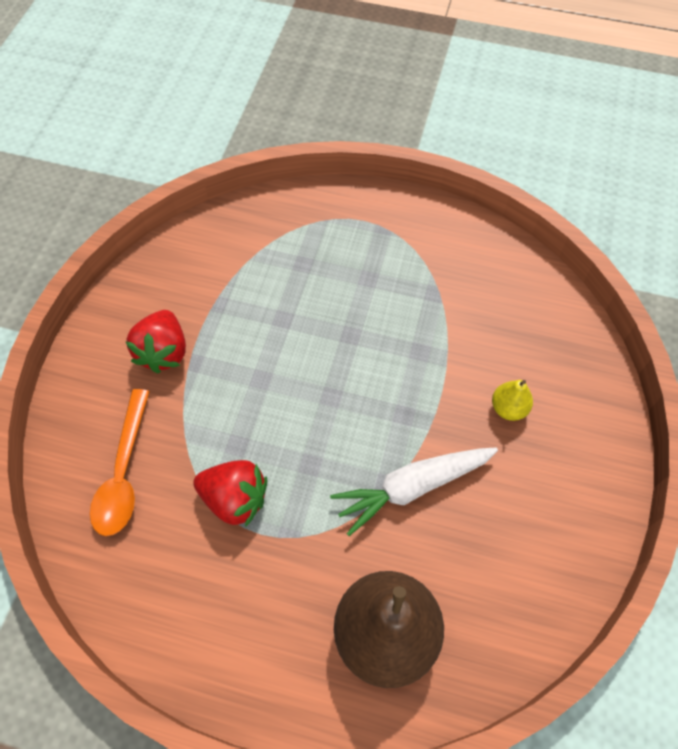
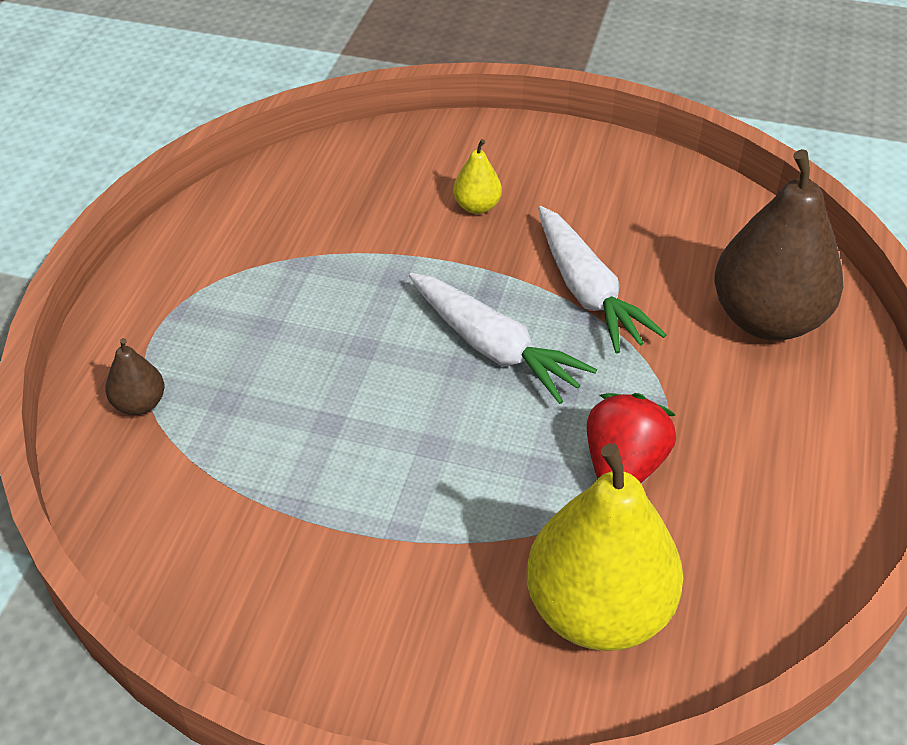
camera: 90 degrees left, 15 degrees down
(123, 473) = (598, 610): orange spoon -> yellow pear
(164, 352) = (380, 576): red strawberry -> none
(302, 221) = (139, 404): none -> brown pear
(350, 417) = (494, 348): none -> white carrot

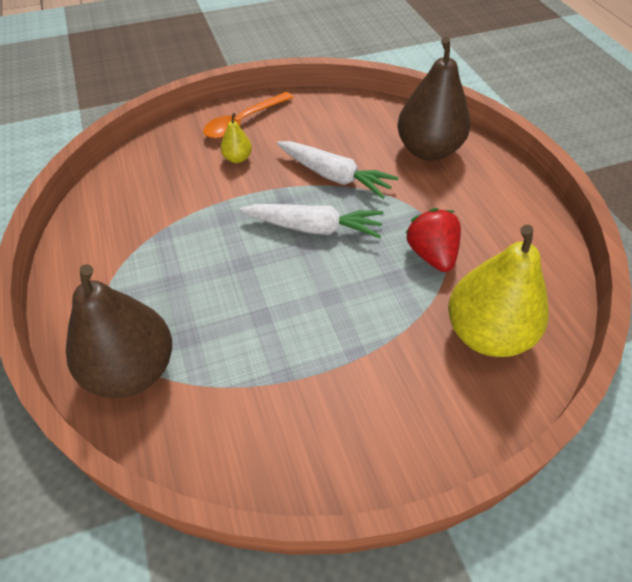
camera: 35 degrees left, 5 degrees up
(139, 404) = (132, 370): brown pear -> brown pear, size x2.28
(530, 159) = (243, 122): none -> orange spoon

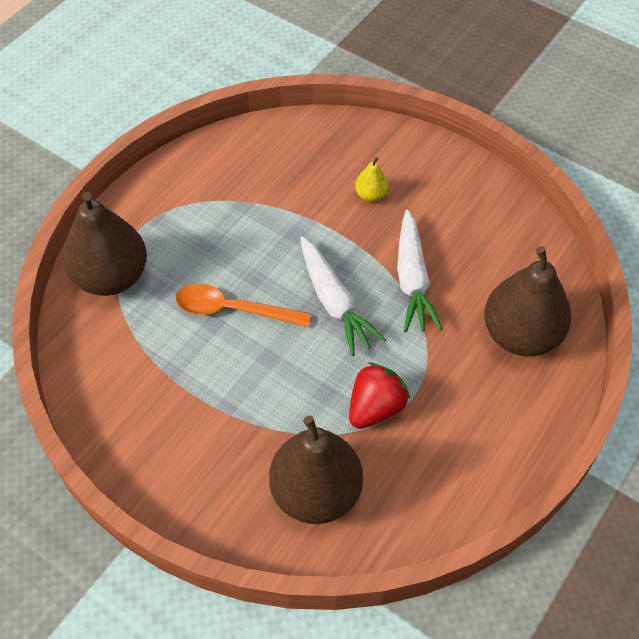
camera: 55 degrees right, 5 degrees up
(243, 122) = (423, 167): orange spoon -> orange spoon (233, 309)
(486, 333) = (316, 492): yellow pear -> brown pear

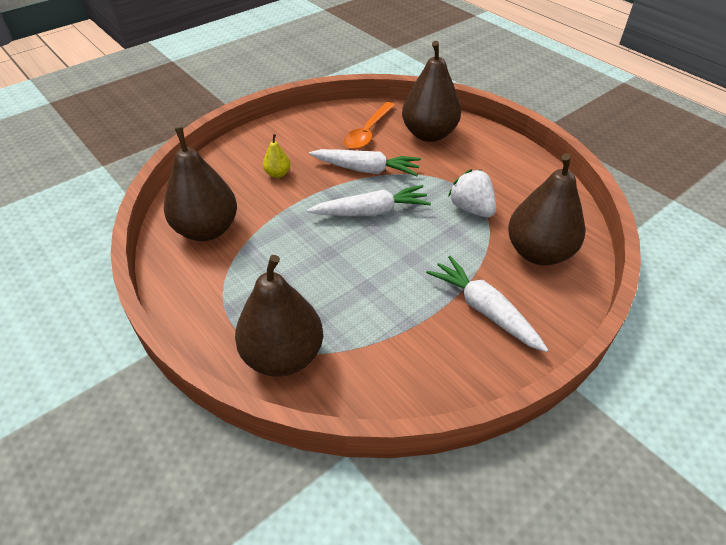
camera: 75 degrees left, 10 degrees down
(207, 441) = (484, 309): none -> white carrot
(233, 309) = (356, 272): orange spoon -> orange spoon (368, 132)
(259, 164) = (207, 229): none -> brown pear
(375, 408) = (471, 209): red strawberry -> white strawberry

